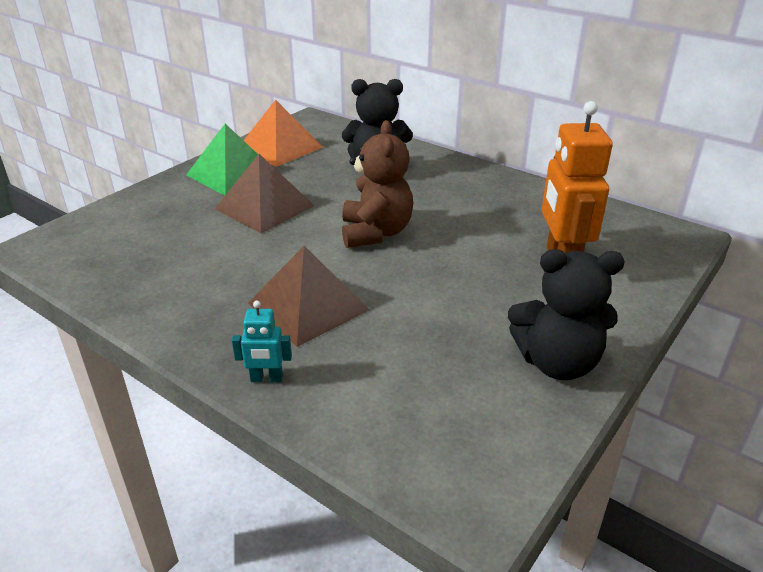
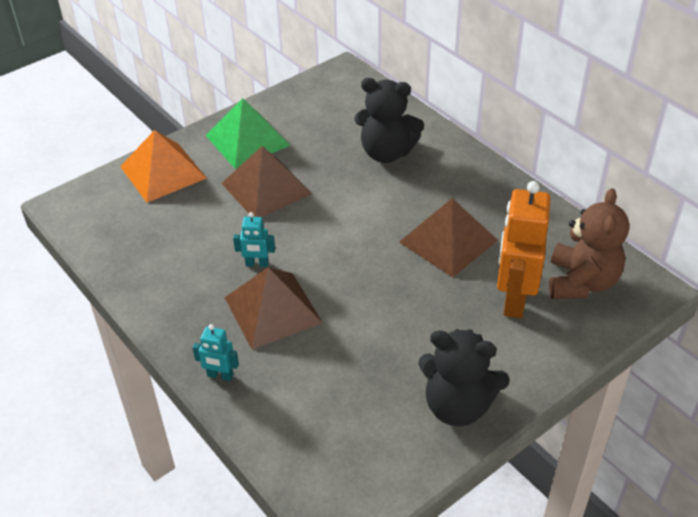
camera: 15 degrees right, 10 degrees up
(276, 268) = (257, 264): none -> turquoise robot
(280, 147) = (301, 109): orange pyramid -> orange pyramid (163, 172)
(376, 233) = (357, 236): brown teddy bear -> brown teddy bear (581, 282)
(471, 225) = (448, 241): none -> brown pyramid

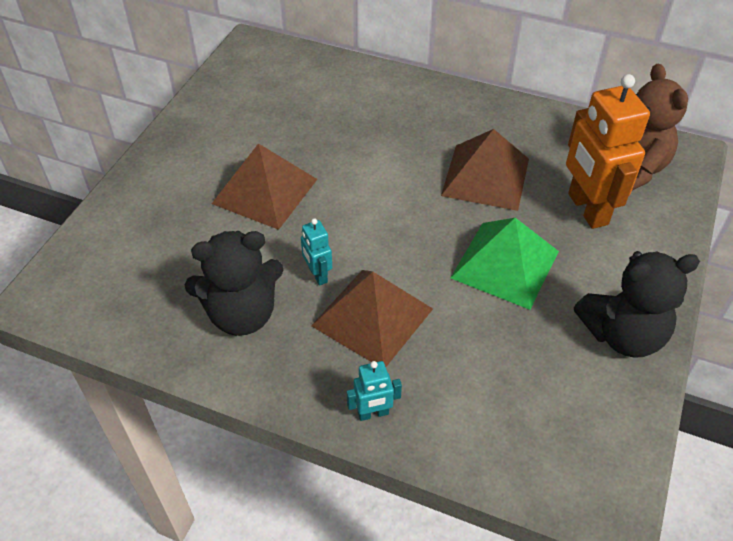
camera: 30 degrees left, 5 degrees up
(163, 172) = (134, 215): orange pyramid -> none
(247, 140) = (204, 147): green pyramid -> green pyramid (505, 264)
(257, 264) = (317, 275): turquoise robot -> turquoise robot turned 90 degrees clockwise
(386, 153) = (359, 111): black teddy bear -> black teddy bear (242, 314)

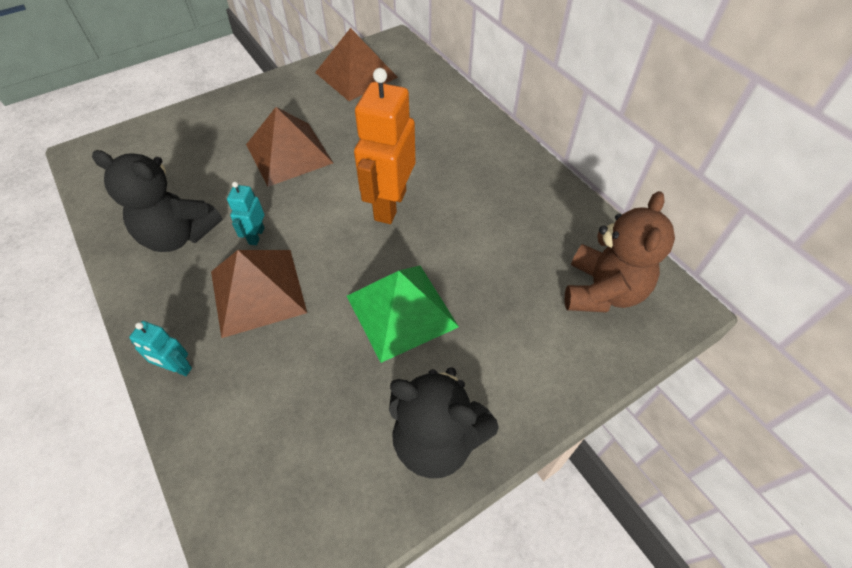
camera: 35 degrees right, 5 degrees up
(486, 176) = (463, 228): brown pyramid -> brown pyramid (356, 75)
(587, 209) = (523, 304): orange robot -> orange robot (389, 205)

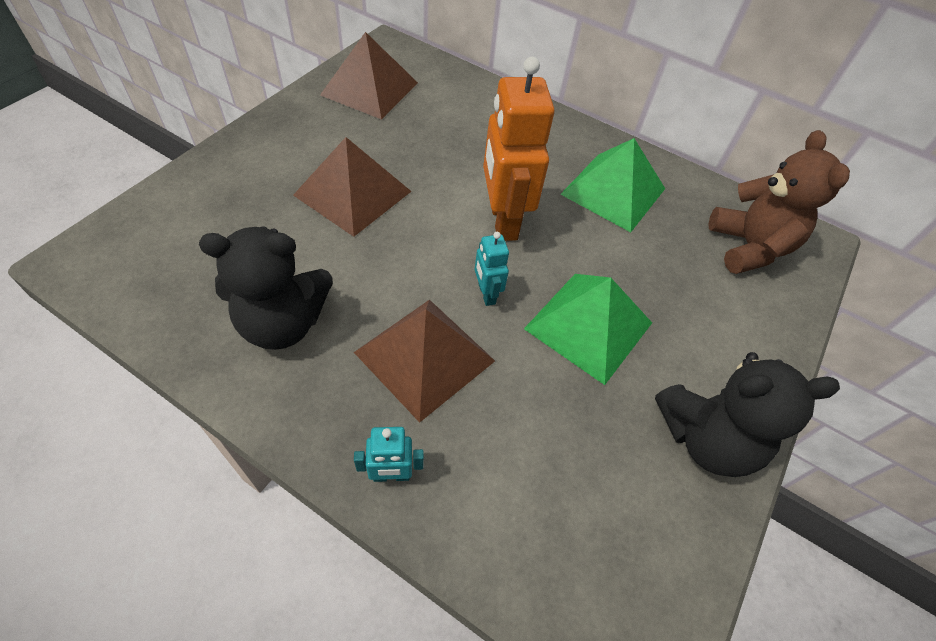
camera: 30 degrees left, 0 degrees up
(256, 236) = (379, 295): turquoise robot -> turquoise robot (486, 294)
(504, 206) = (613, 191): none -> green pyramid

